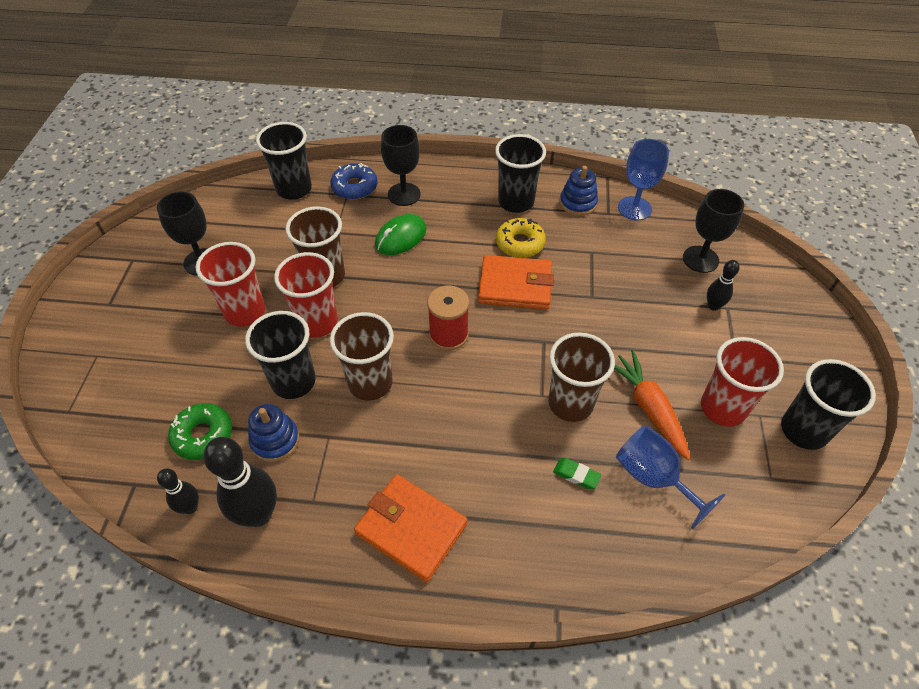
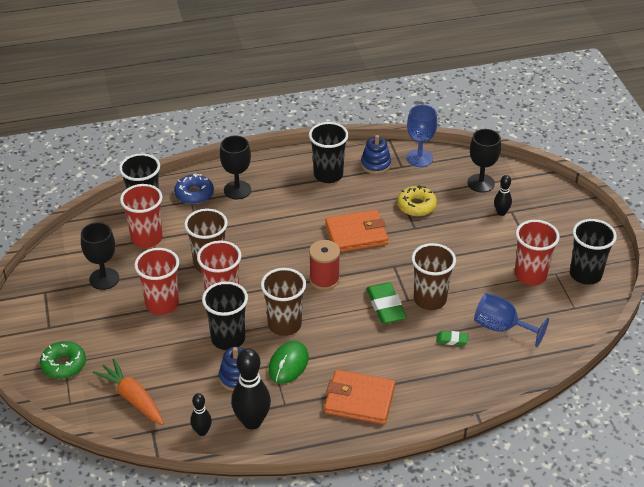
camera: 20 degrees left, 10 degrees down
(203, 435) = (182, 389): green donut -> green donut (63, 364)
(275, 226) = (146, 238): none -> red cup
(400, 237) = (252, 222): green mouse -> green mouse (288, 364)
(508, 396) = (385, 306): none -> green eraser
(520, 243) = (345, 204): yellow donut -> yellow donut (416, 206)
(648, 408) = (482, 288): orange carrot -> orange carrot (133, 398)

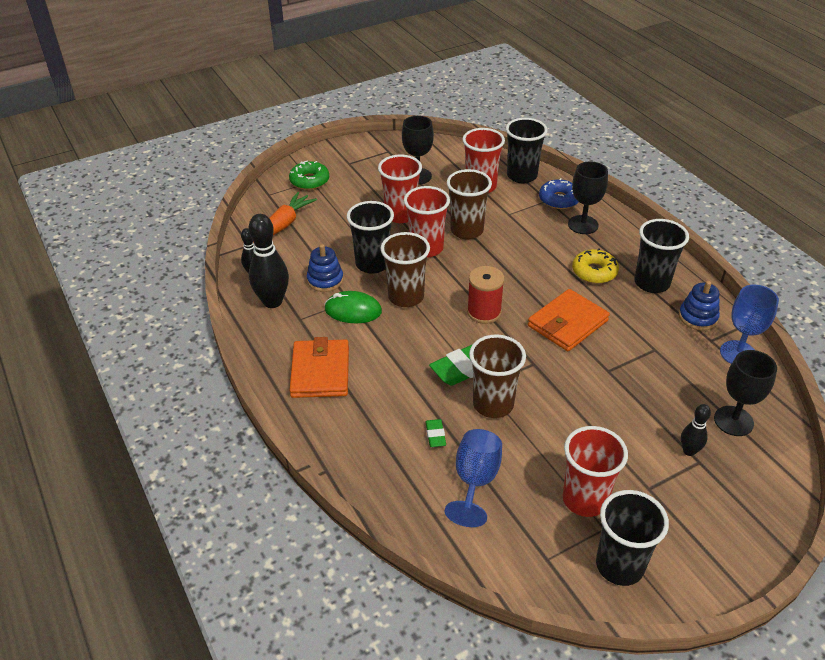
camera: 75 degrees right, 0 degrees up
(356, 234) = (567, 323): orange wallet -> orange wallet turned 75 degrees clockwise
(416, 206) = (648, 365): yellow donut -> yellow donut (594, 272)

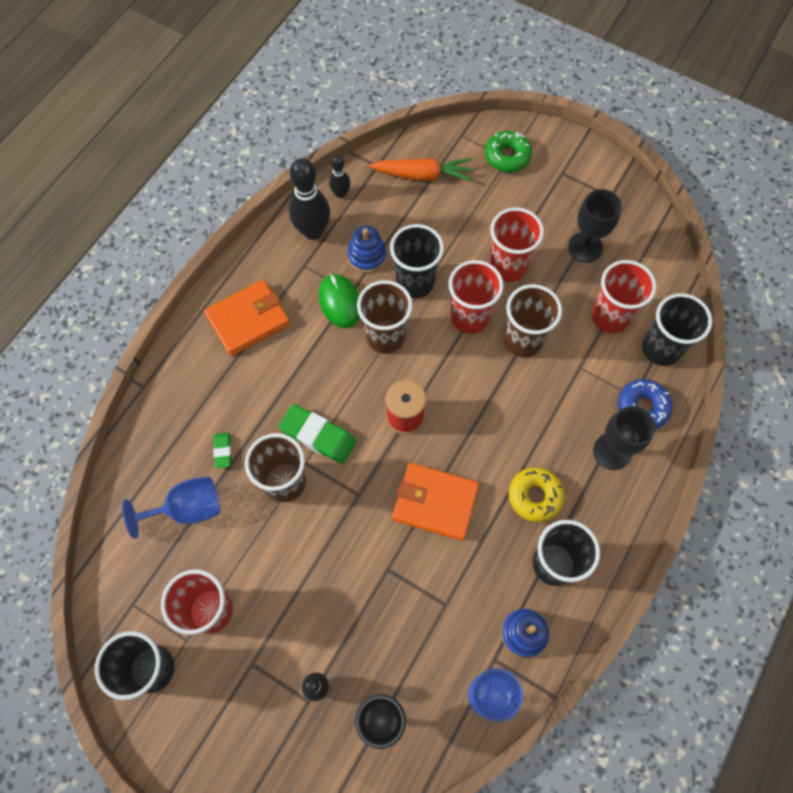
camera: 60 degrees right, 25 degrees up
(435, 435) = (223, 451): green eraser -> green eraser turned 60 degrees counterclockwise

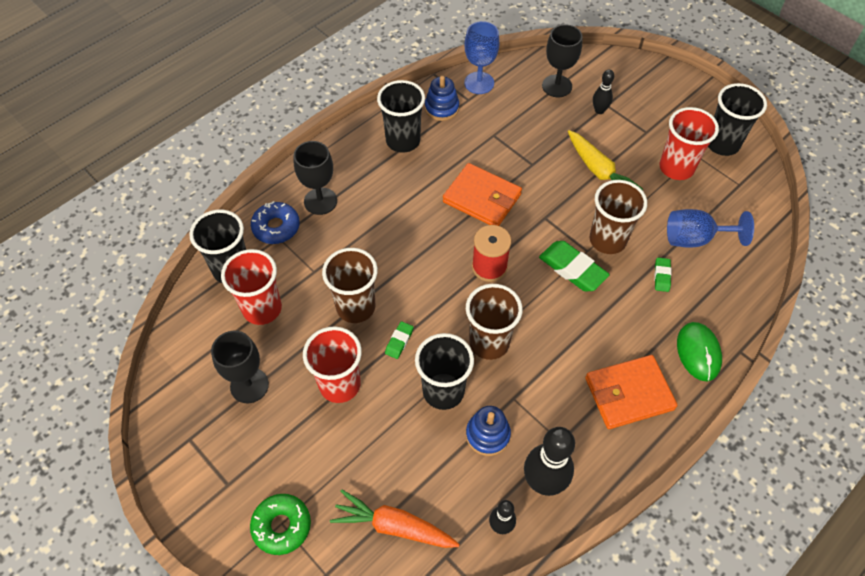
camera: 165 degrees left, 10 degrees down
(306, 579) = (598, 171): none -> yellow carrot
(340, 302) = (528, 389): green mouse -> green mouse (698, 352)
(469, 317) = (399, 341): red cup -> green eraser
(535, 496) = (398, 185): yellow donut -> none

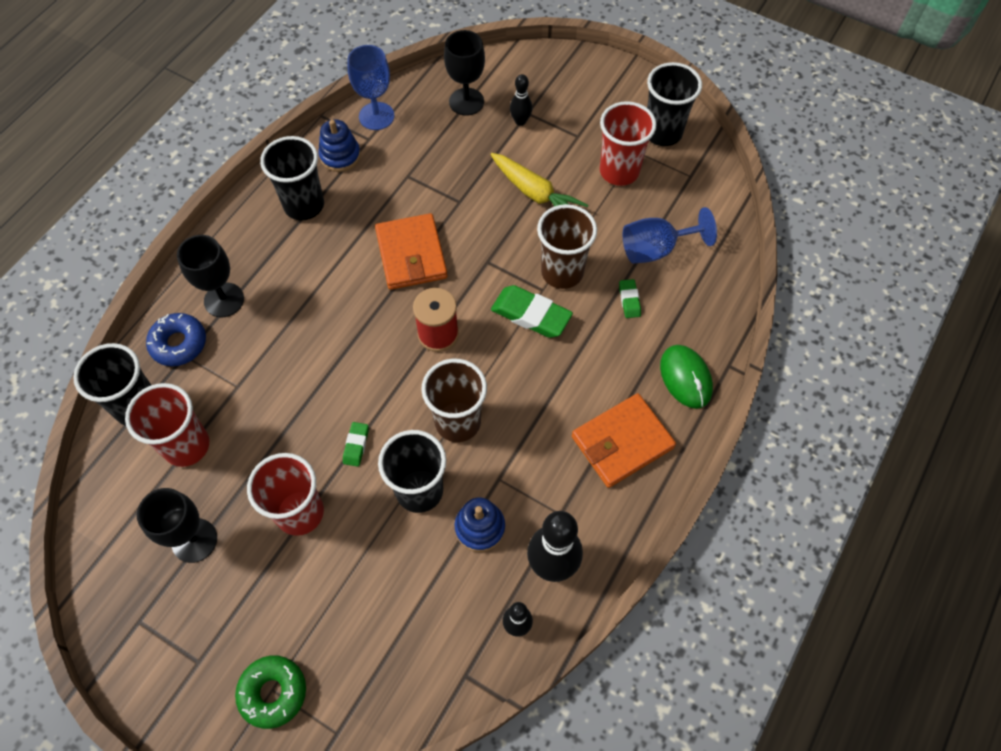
camera: 15 degrees left, 5 degrees up
(356, 307) = (296, 417): brown cup -> none
(394, 526) = (400, 657): orange carrot -> none
(482, 198) = (411, 254): orange wallet -> orange wallet turned 60 degrees clockwise

